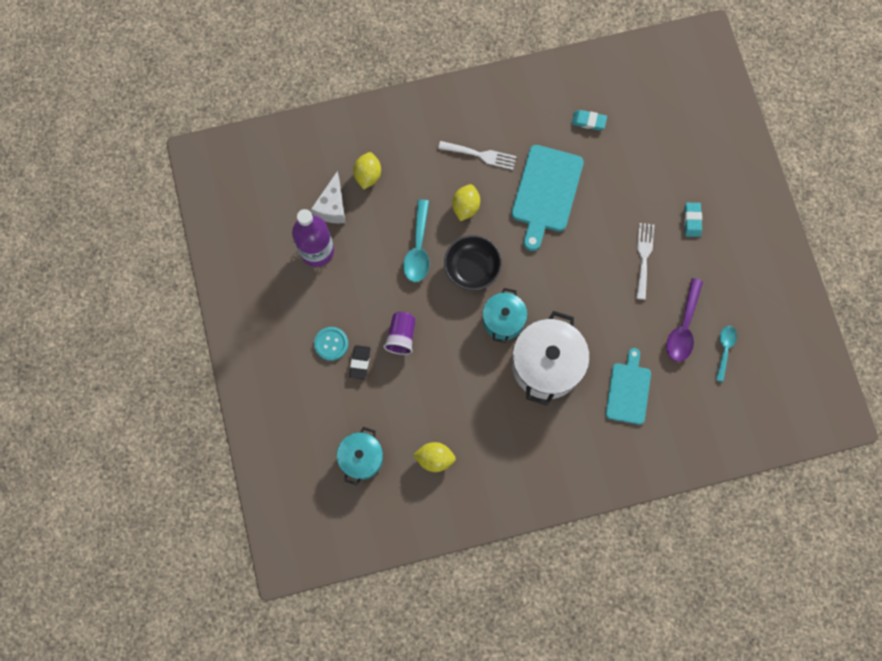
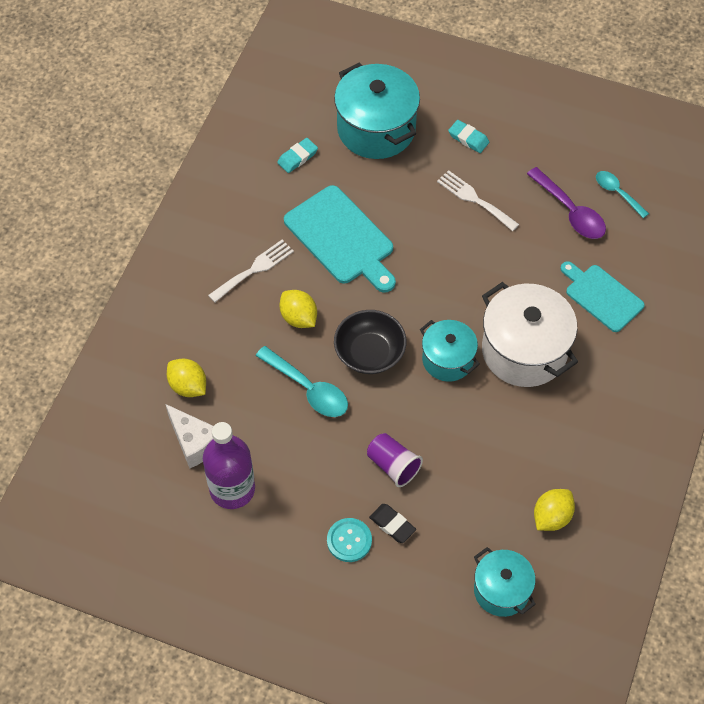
camera: 55 degrees left, 15 degrees down
(652, 155) = (376, 129): none -> turquoise pot

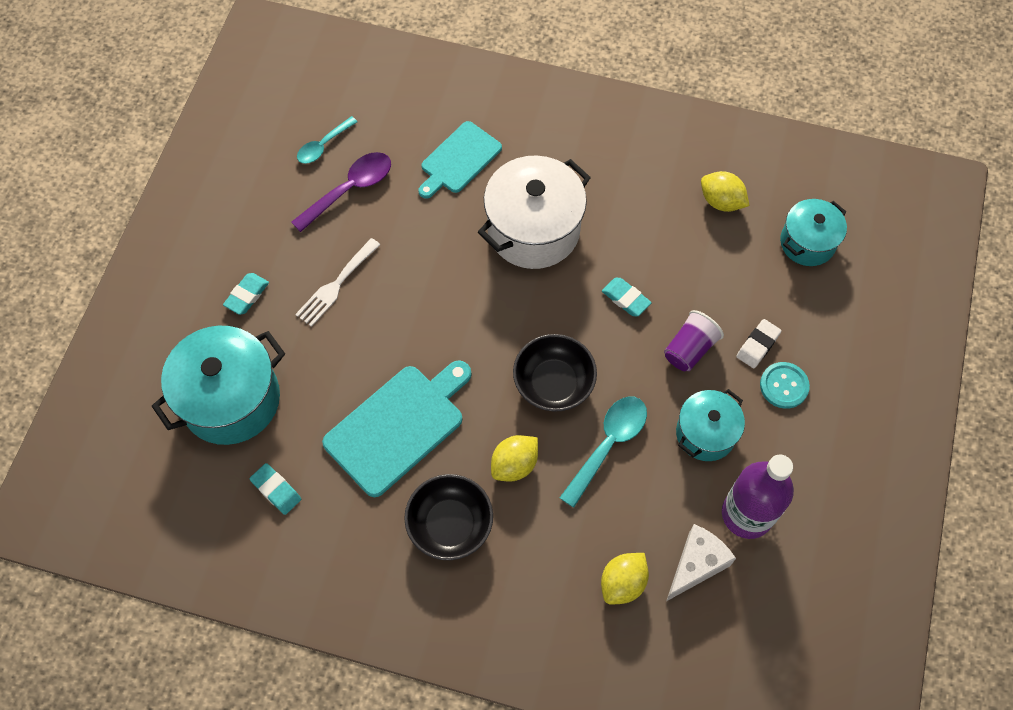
camera: 95 degrees left, 5 degrees up
(254, 269) = (450, 524): white fork -> black bowl
(392, 525) = (757, 345): black eraser -> white eraser
(447, 359) = (553, 303): turquoise pot -> turquoise pot (705, 433)
(448, 419) = (626, 299): none -> turquoise eraser

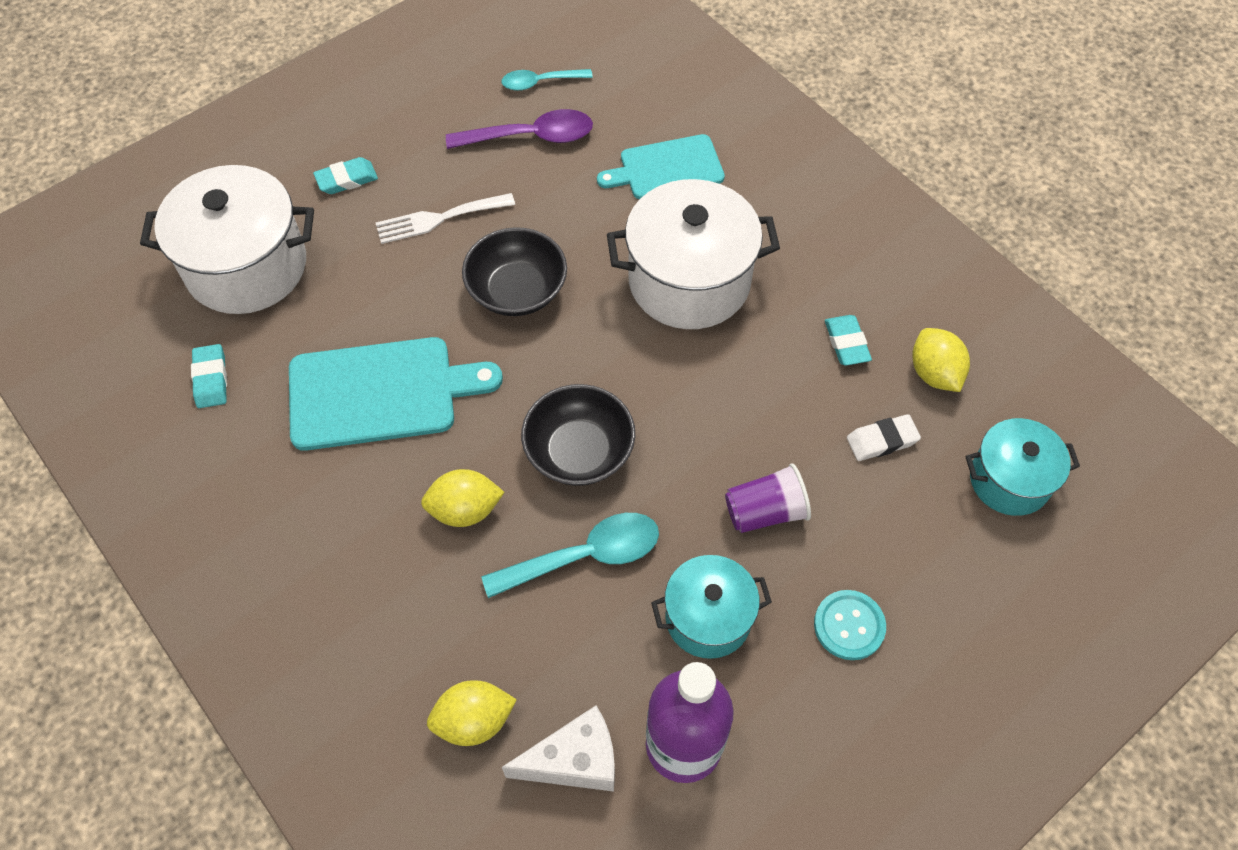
camera: 35 degrees right, 5 degrees down
(231, 399) = (247, 266): turquoise pot -> white pot
(450, 524) = (346, 527): black bowl -> black bowl (517, 290)
(626, 299) = (734, 412): turquoise eraser -> turquoise eraser (846, 343)
(757, 345) = (852, 558): white eraser -> white eraser (882, 440)

